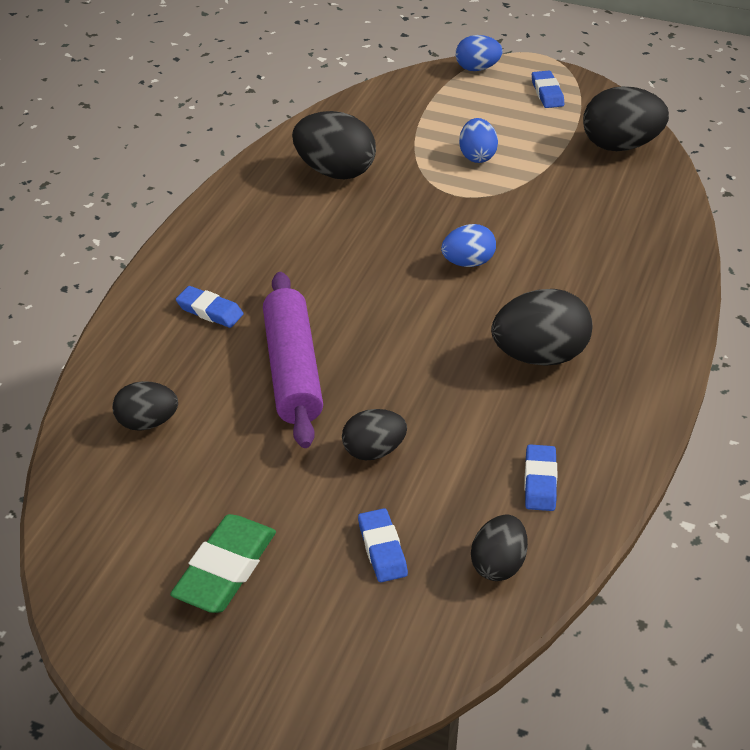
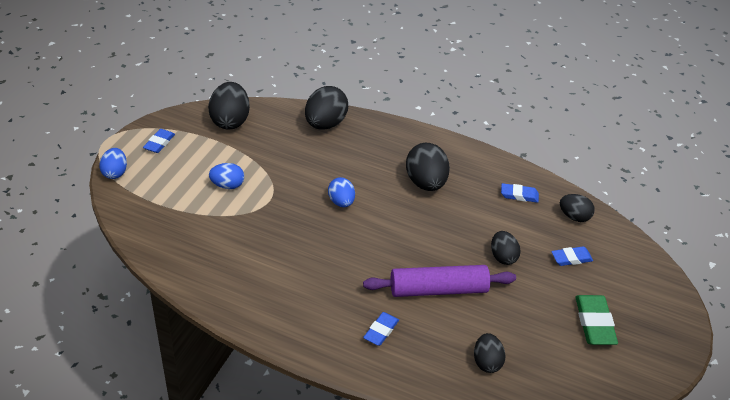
camera: 90 degrees left, 0 degrees up
(225, 569) = (594, 323): green eraser -> green eraser turned 60 degrees clockwise
(335, 171) = (231, 258): black egg -> black egg (325, 124)
(547, 93) = (159, 143): blue eraser -> blue eraser turned 60 degrees counterclockwise

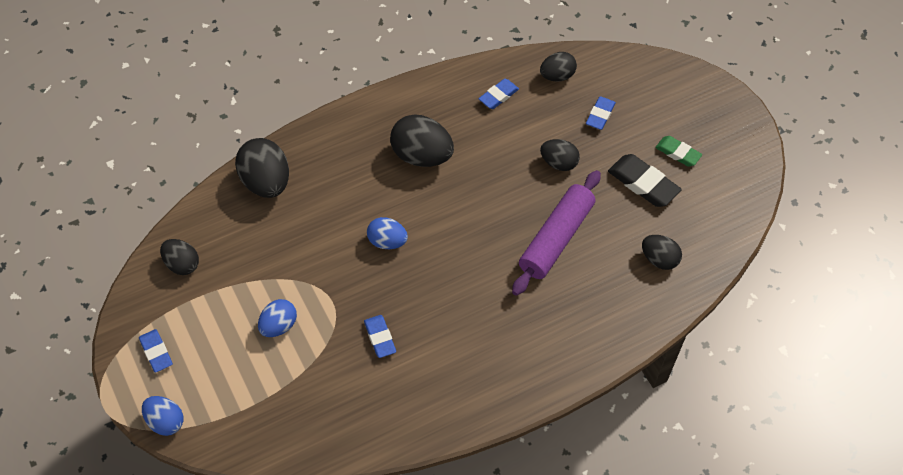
camera: 50 degrees left, 15 degrees up
(230, 121) = (182, 264): black egg -> black egg, size x0.61
(381, 331) = (567, 315): blue eraser -> blue eraser (380, 338)
(542, 316) = (643, 183): none -> black eraser
(594, 323) = (678, 153): green eraser -> green eraser, size x0.63

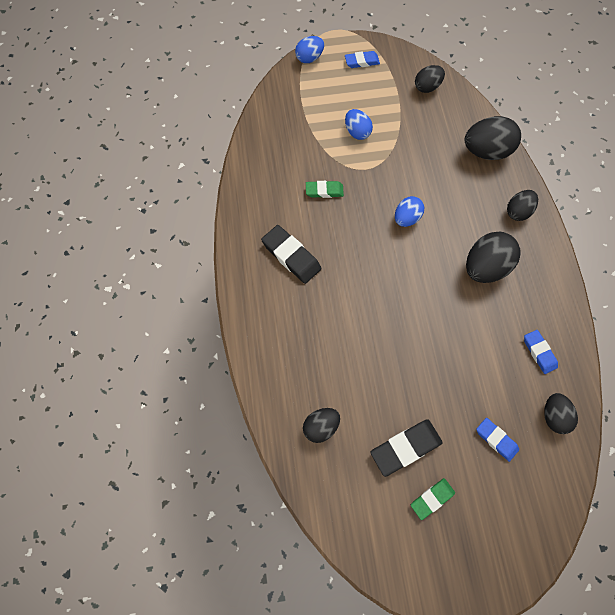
camera: 110 degrees right, 10 degrees up
(380, 338) = (324, 191): blue eraser -> green eraser
(482, 346) = (291, 256): none -> black eraser
(556, 239) = (370, 346): purple rolling pin -> none
(558, 163) = (449, 378): black egg -> black egg (518, 212)

